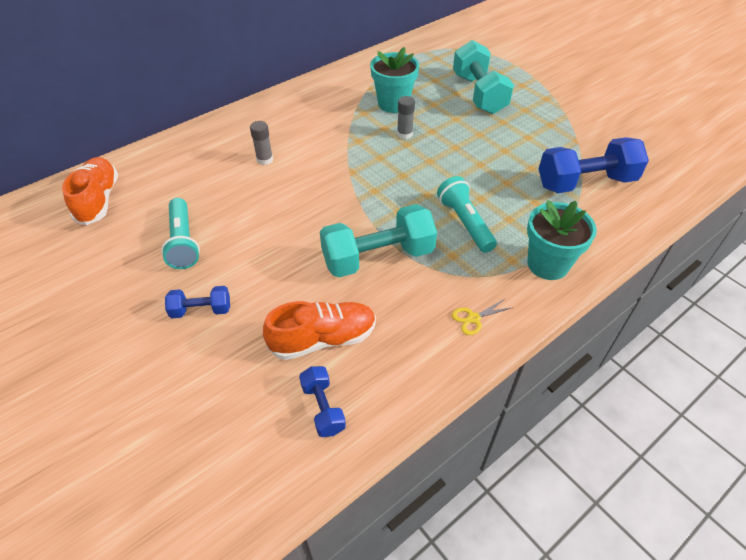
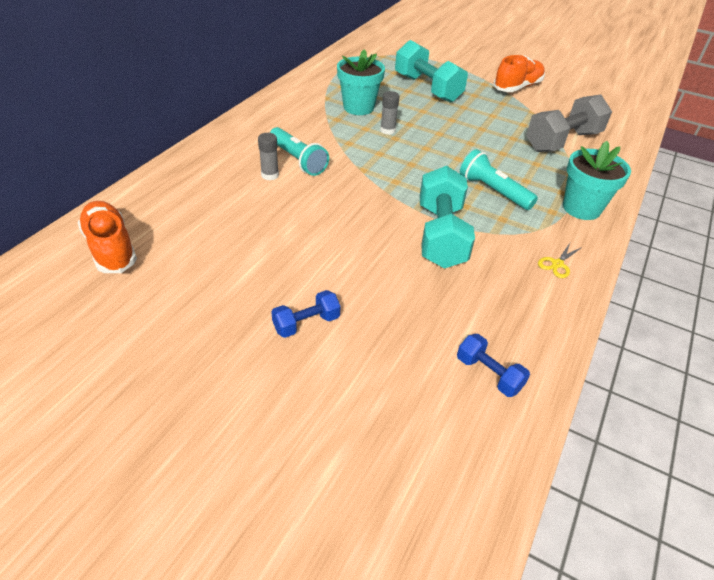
camera: 25 degrees left, 5 degrees down
(183, 242) = (239, 266): turquoise flashlight -> turquoise flashlight (298, 160)
(323, 339) = (444, 316): orange shoe -> orange shoe (517, 87)
(378, 257) = (441, 235): turquoise dumbbell -> turquoise dumbbell turned 45 degrees counterclockwise
(585, 182) = (562, 141): blue dumbbell -> grey dumbbell

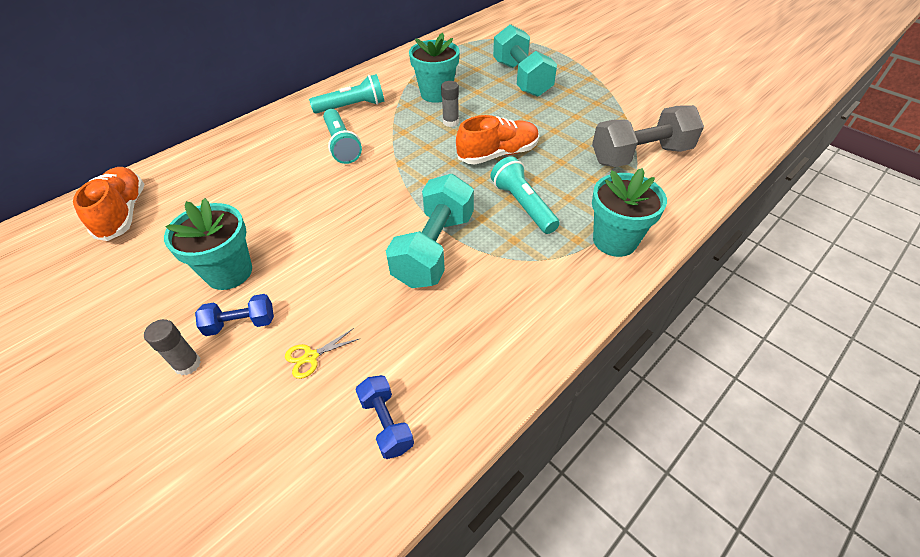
camera: 20 degrees right, 5 degrees up
(263, 283) = (229, 272): none -> turquoise flower pot
(270, 175) = (306, 158): grey glue stick -> grey glue stick (187, 364)
(285, 126) = (352, 107): none -> turquoise flashlight
(517, 87) = (624, 85): orange shoe -> orange shoe (498, 154)
(557, 264) = (544, 305): yellow scissors -> yellow scissors (311, 357)

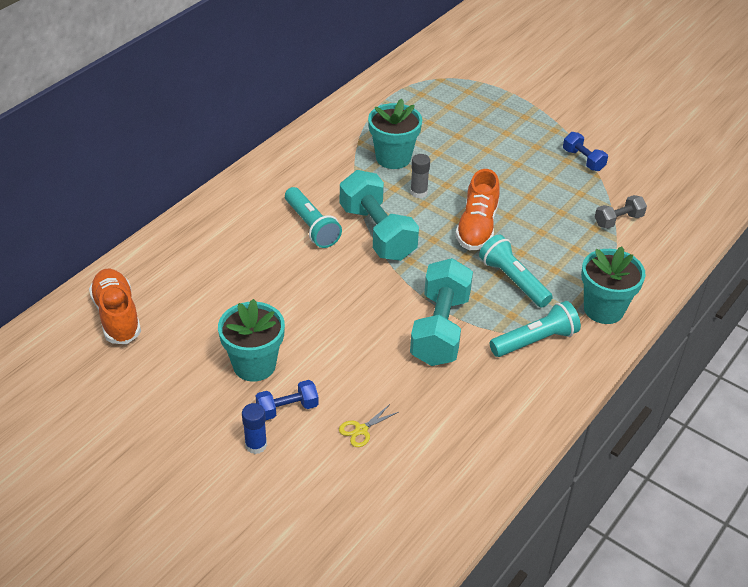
camera: 10 degrees left, 5 degrees down
(187, 364) = (256, 445): grey glue stick -> blue glue stick
(352, 107) = (305, 179): turquoise flashlight -> turquoise flashlight (535, 340)
(386, 423) = (442, 473): blue dumbbell -> blue dumbbell (583, 160)
(498, 154) = (477, 227): orange shoe -> orange shoe turned 135 degrees clockwise
(521, 78) = (482, 133): turquoise dumbbell -> turquoise dumbbell (377, 232)
(640, 155) = (618, 220): grey dumbbell -> grey dumbbell, size x0.51

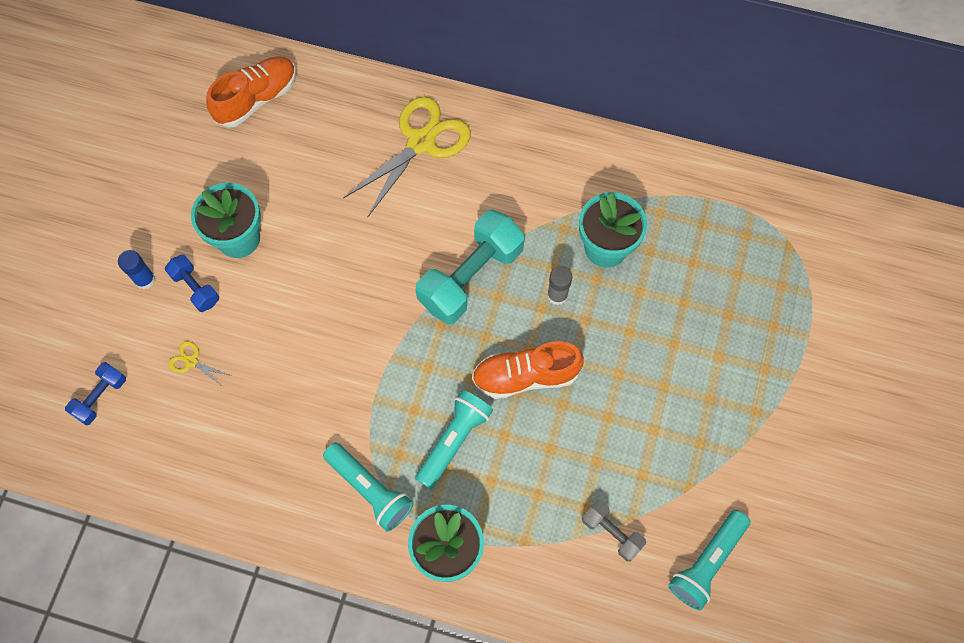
camera: 70 degrees right, 25 degrees up
(236, 226) = (421, 142): none -> yellow scissors
(311, 226) = (452, 210): turquoise flashlight -> turquoise flashlight (706, 562)
(440, 329) = (350, 388): turquoise dumbbell -> none
(583, 160) = (711, 462): blue dumbbell -> blue dumbbell (101, 397)

